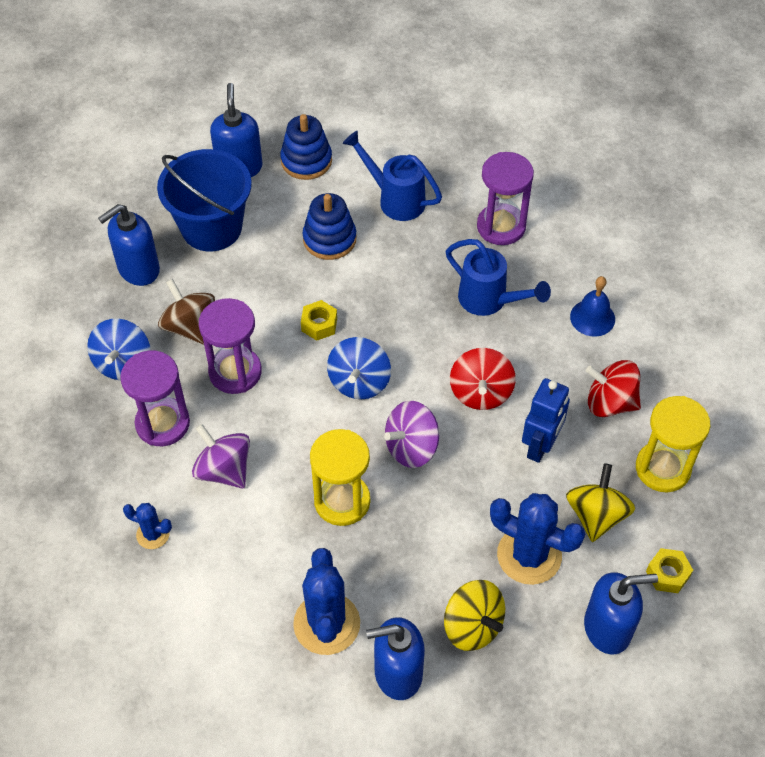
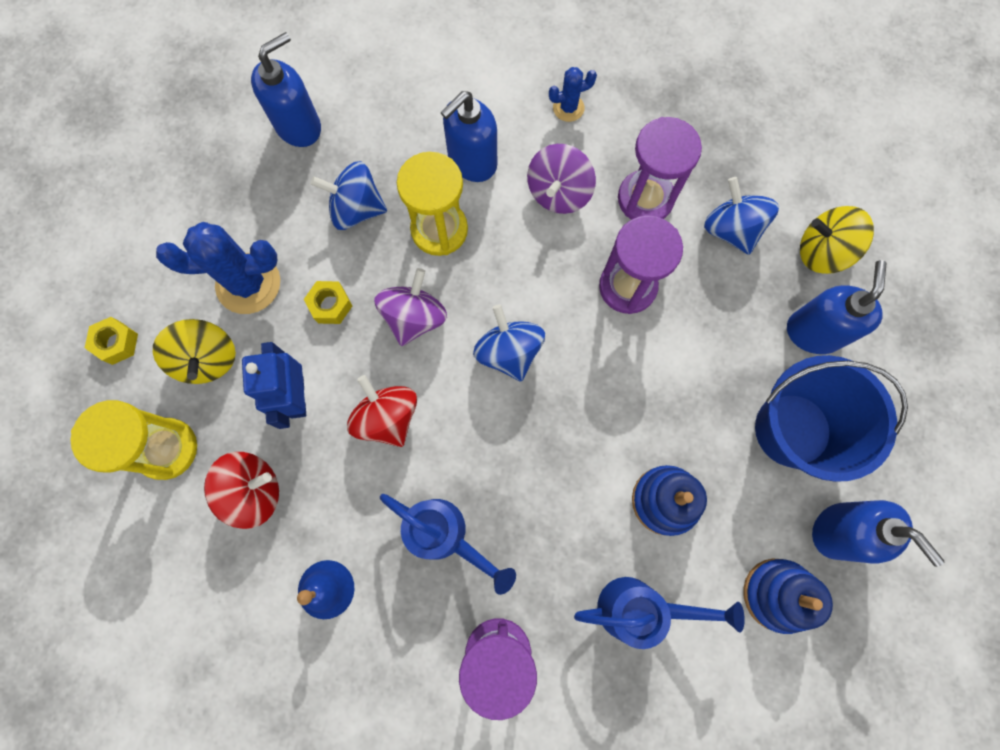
camera: 145 degrees right, 20 degrees up
(190, 327) = (708, 304): brown spinning top -> none
(224, 470) = (558, 193): purple spinning top -> purple spinning top turned 105 degrees clockwise
(319, 324) = (593, 388): yellow nut -> yellow nut (330, 305)
(326, 624) = (379, 127): blue cactus -> none
(398, 561) = (356, 209): none -> blue spinning top
(472, 626) = (262, 196): yellow spinning top -> yellow spinning top (822, 252)
(490, 301) = (446, 536): blue watering can -> blue watering can turned 150 degrees counterclockwise
(608, 628) = (148, 263): blue soap dispenser -> blue soap dispenser (472, 162)

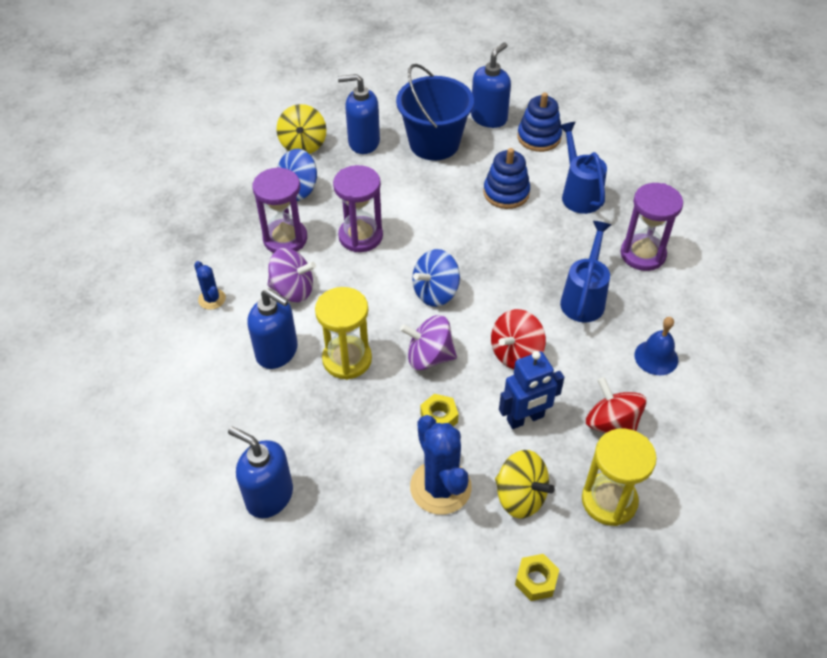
camera: 105 degrees left, 25 degrees down
(208, 359) = (520, 496): yellow spinning top -> yellow spinning top turned 75 degrees clockwise
(356, 209) = (344, 424): blue spinning top -> none

